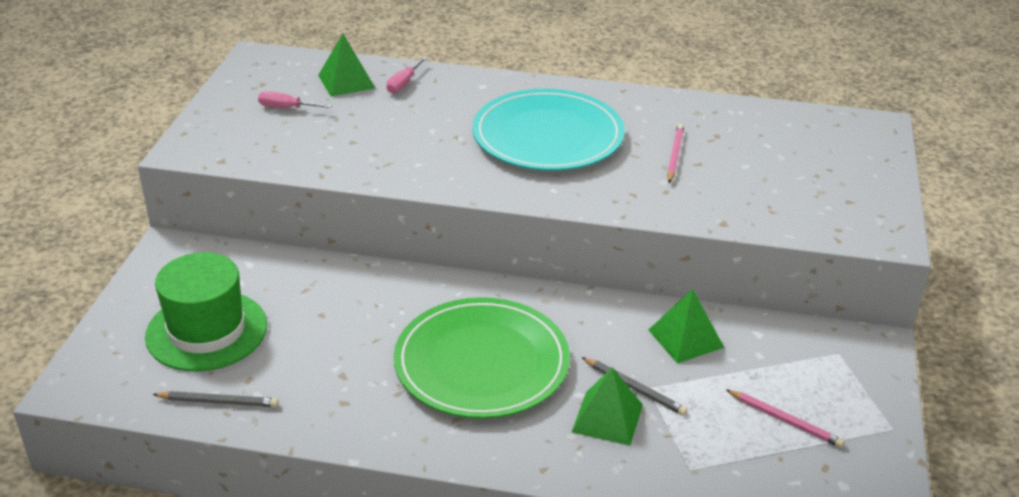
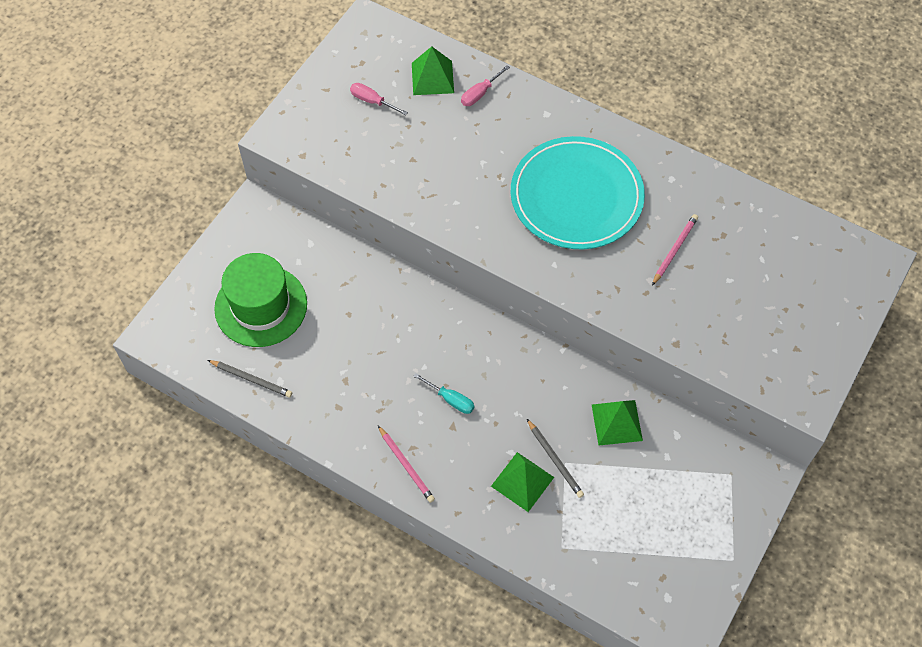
camera: 20 degrees right, 25 degrees up
(481, 363) = (450, 399): green plate -> turquoise screwdriver
(785, 420) = (654, 525): pink pencil -> pink pencil (406, 465)

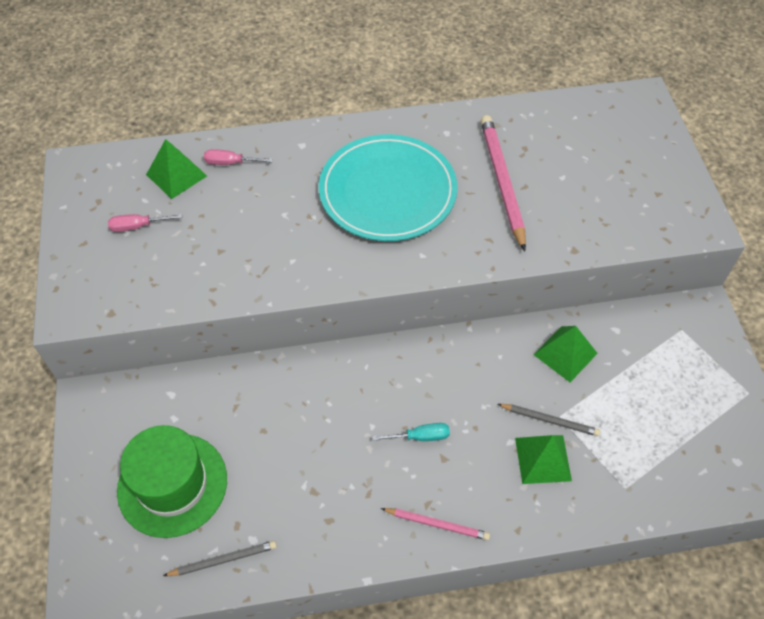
camera: 40 degrees left, 5 degrees down
(480, 93) = (230, 163): pink screwdriver -> pink screwdriver turned 90 degrees clockwise
(674, 250) = (501, 182): pink pencil -> pink pencil, size x1.83

